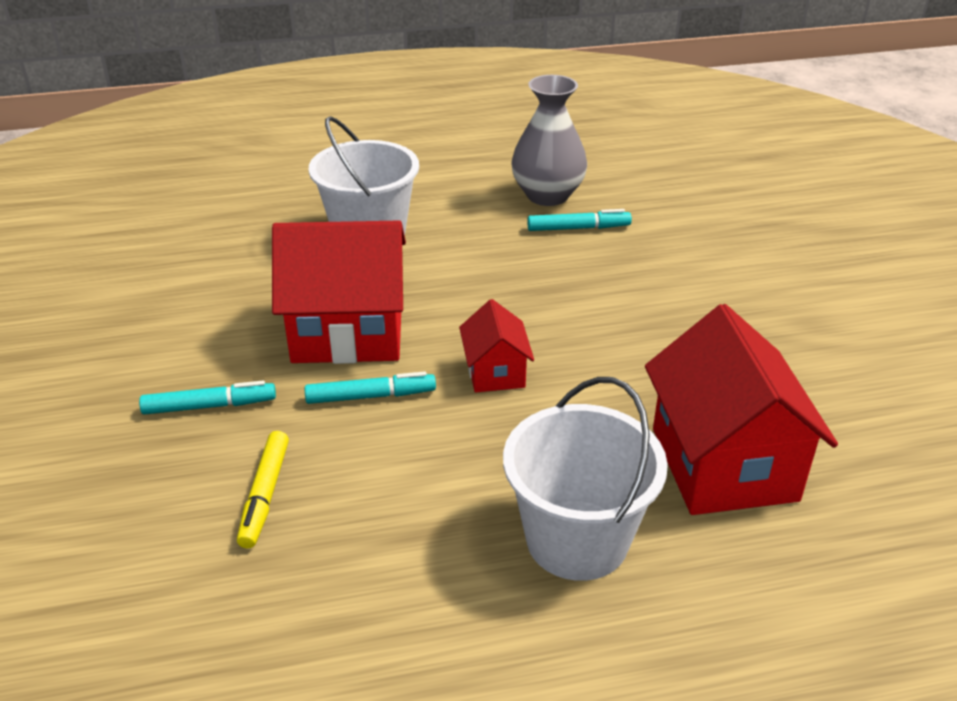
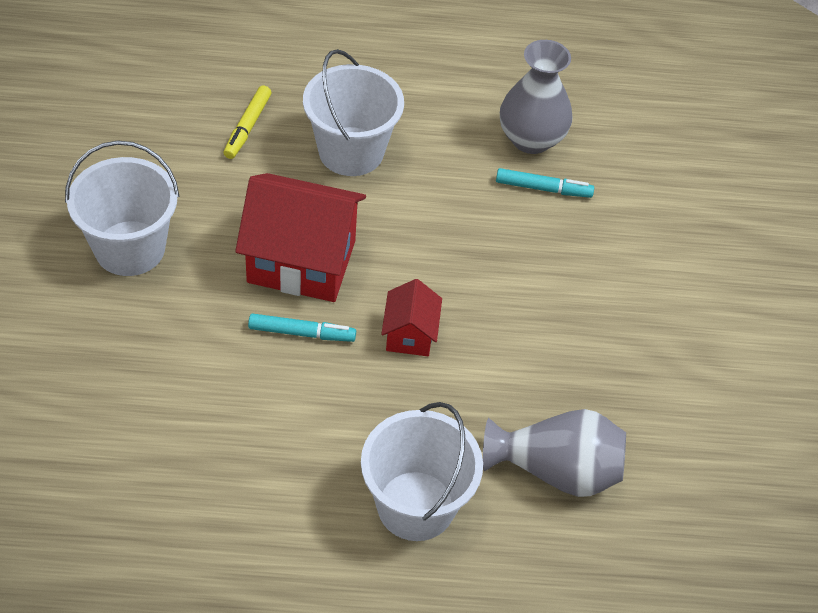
camera: 10 degrees right, 15 degrees up
(143, 359) = (130, 248): none -> white bucket
(209, 406) = (173, 310): turquoise marker -> none
(265, 495) = (197, 405): yellow marker -> yellow marker (247, 127)
(723, 464) = (556, 470): red house -> grey vase

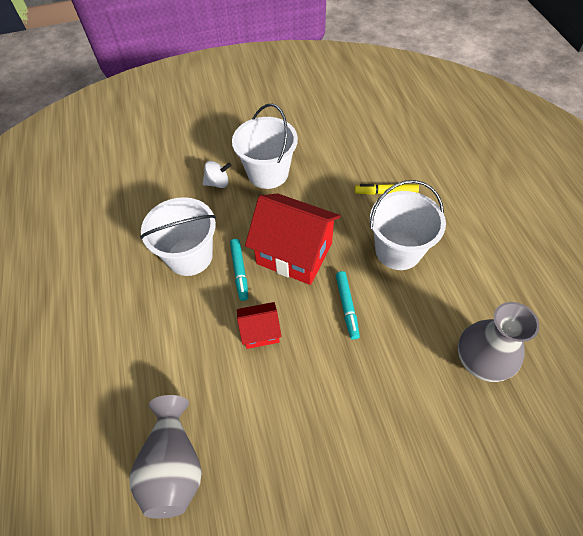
camera: 80 degrees right, 5 degrees up
(112, 318) = (218, 183): none -> white spinning top
(301, 261) = (294, 253): red house -> red house turned 60 degrees counterclockwise
(415, 505) = (127, 376): white bucket -> white bucket (190, 256)
(543, 188) = (435, 383): turquoise marker -> turquoise marker (347, 306)

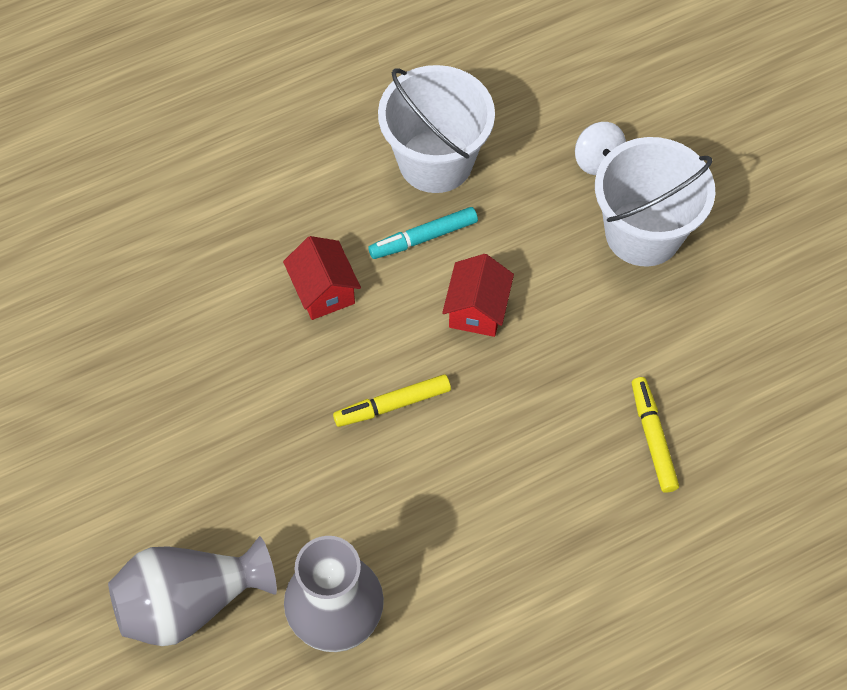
camera: 75 degrees right, 5 degrees up
(174, 465) = (117, 233): grey vase -> grey vase (190, 602)
(294, 253) = (477, 310): red house -> red house, size x0.51
(347, 306) = (392, 405): turquoise marker -> yellow marker
(398, 250) = (522, 472): white bucket -> none

